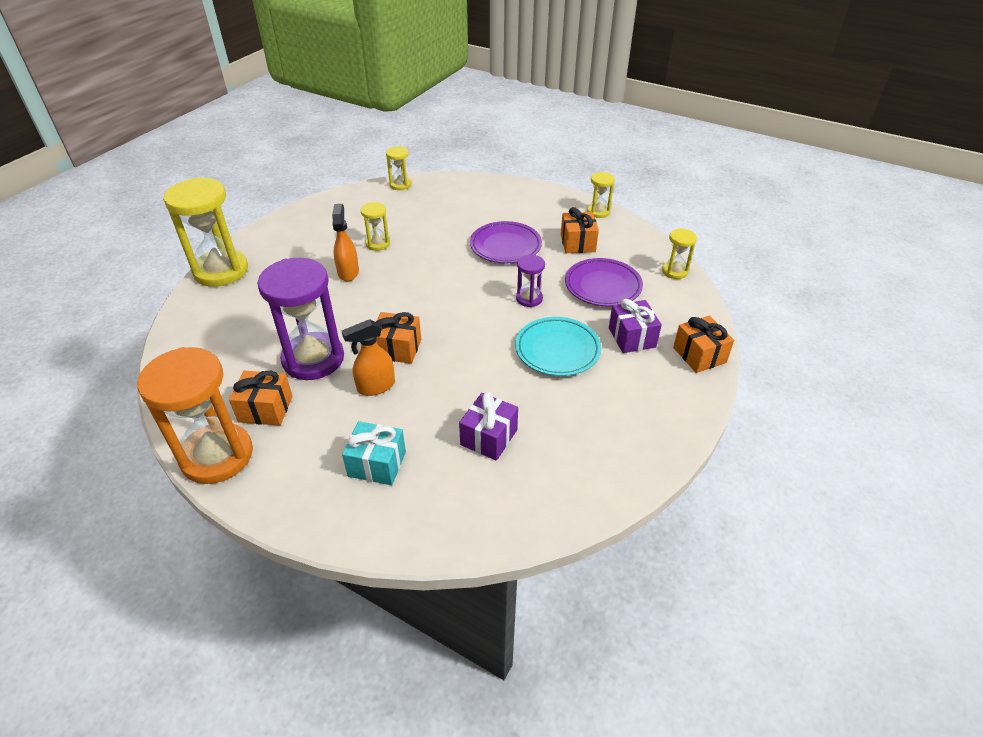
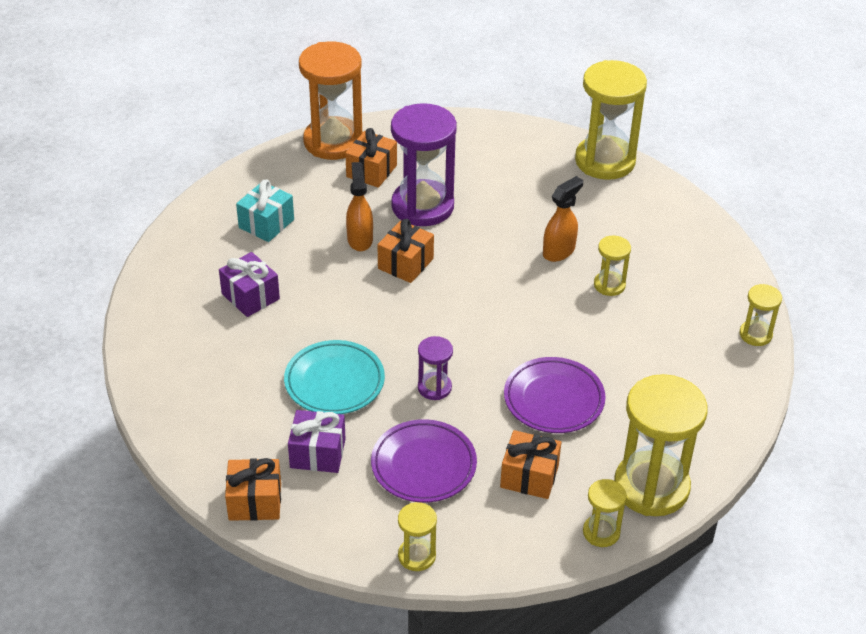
camera: 110 degrees right, 0 degrees up
(348, 272) = (559, 251): orange spray bottle -> orange spray bottle turned 60 degrees counterclockwise
(551, 201) = (651, 487): none -> yellow hourglass

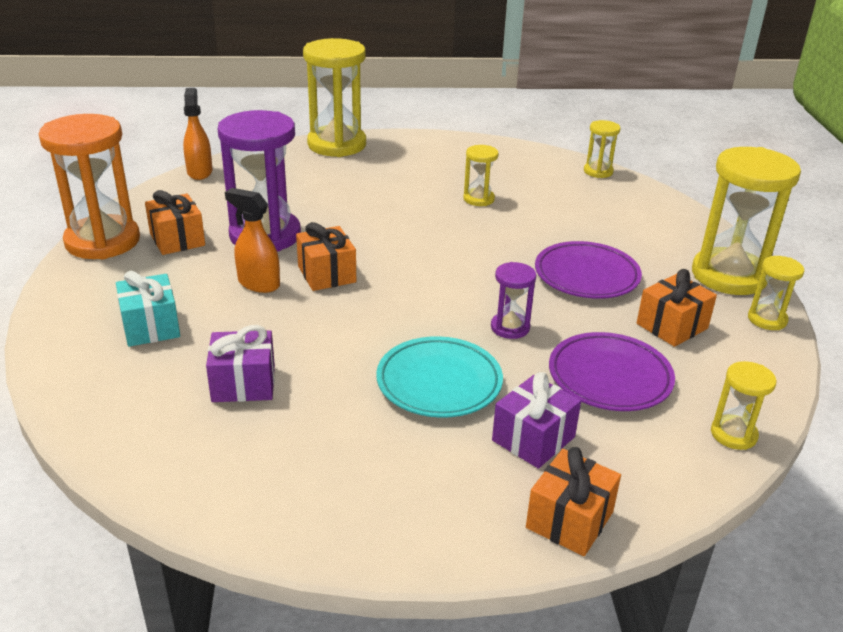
camera: 55 degrees left, 10 degrees down
(559, 251) = (412, 202): orange spray bottle -> orange spray bottle (200, 172)

